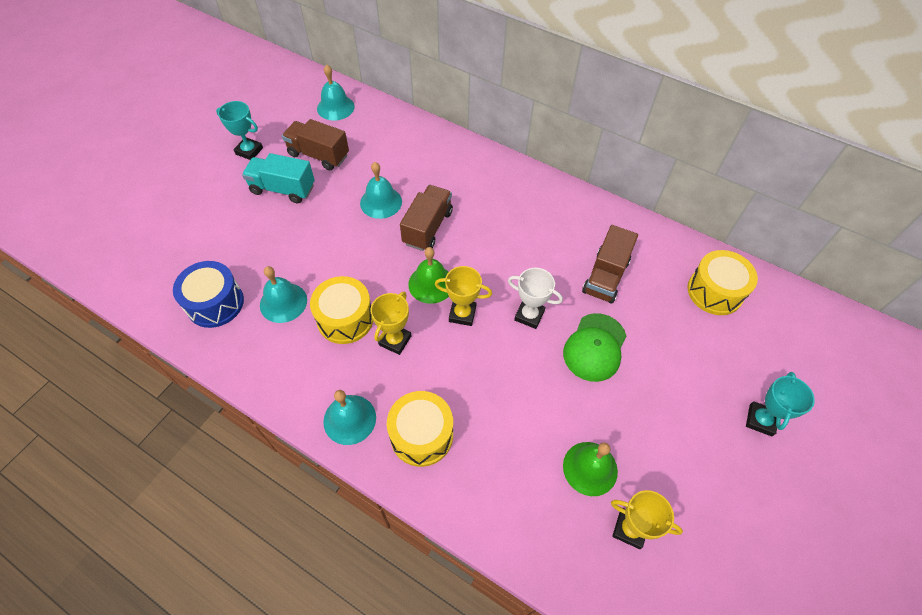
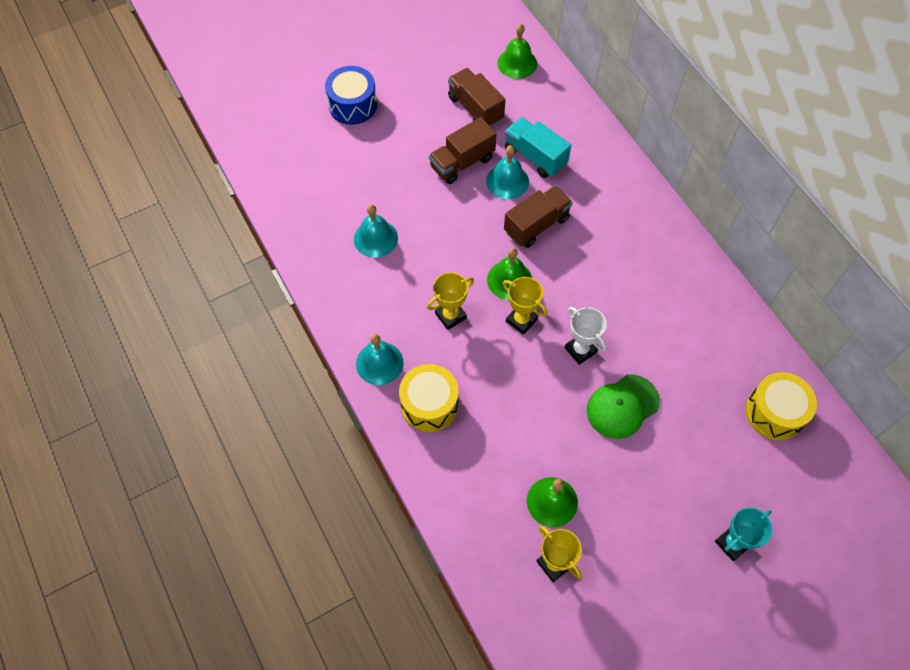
camera: 30 degrees right, 5 degrees up
(215, 303) = (321, 213): blue drum -> blue drum (353, 105)
(249, 151) = (415, 78): turquoise trophy -> none
(283, 189) = (426, 130): turquoise truck -> turquoise truck (535, 156)
(335, 107) = (517, 63): turquoise bell -> green bell
(345, 319) = (419, 277): yellow drum -> none
(605, 276) = (675, 348): brown truck -> brown truck (462, 162)

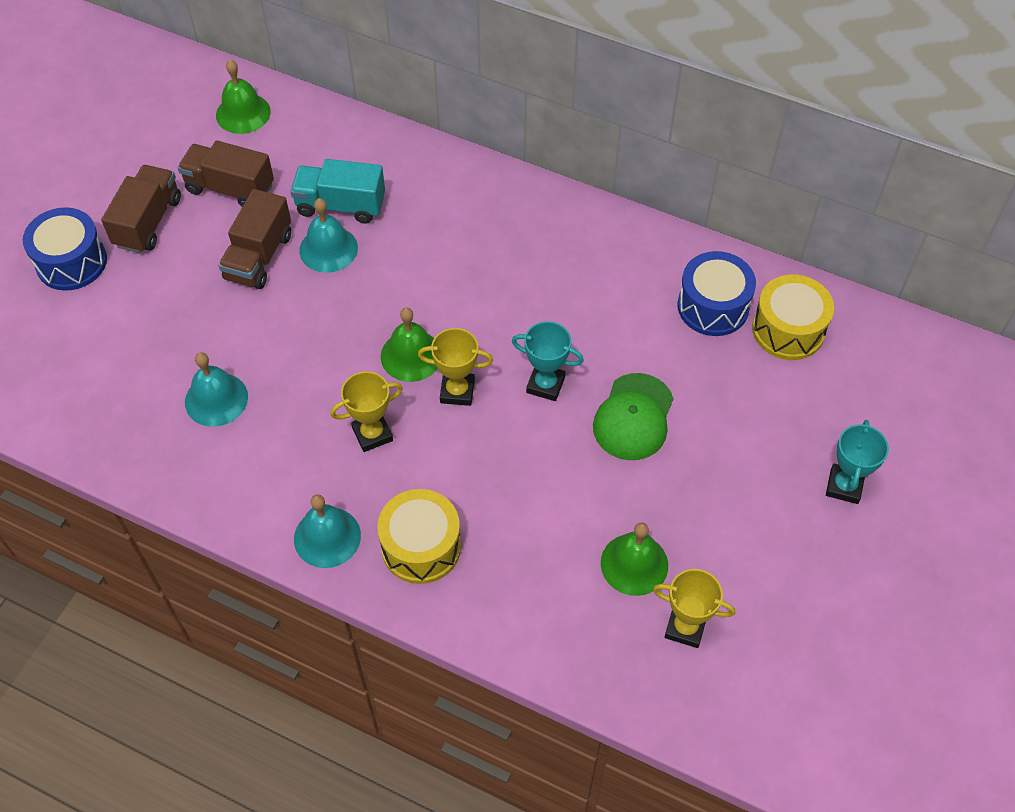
camera: 35 degrees left, 5 degrees down
(450, 316) = (372, 434): yellow trophy -> yellow trophy turned 45 degrees clockwise
(536, 225) = (398, 279): brown truck -> brown truck (148, 222)
(580, 350) = (545, 384): white trophy -> turquoise trophy
(733, 365) = (713, 306): none -> blue drum

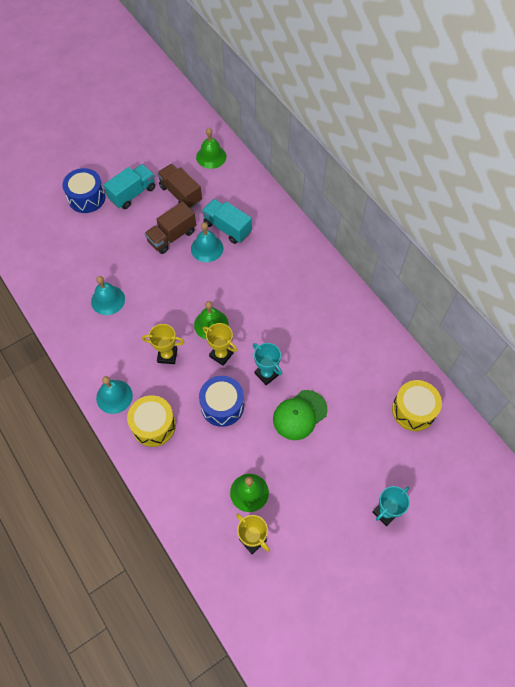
camera: 30 degrees right, 5 degrees up
(148, 222) = (132, 193): brown truck -> turquoise truck
(713, 306) = (381, 376): blue drum -> blue drum (222, 406)

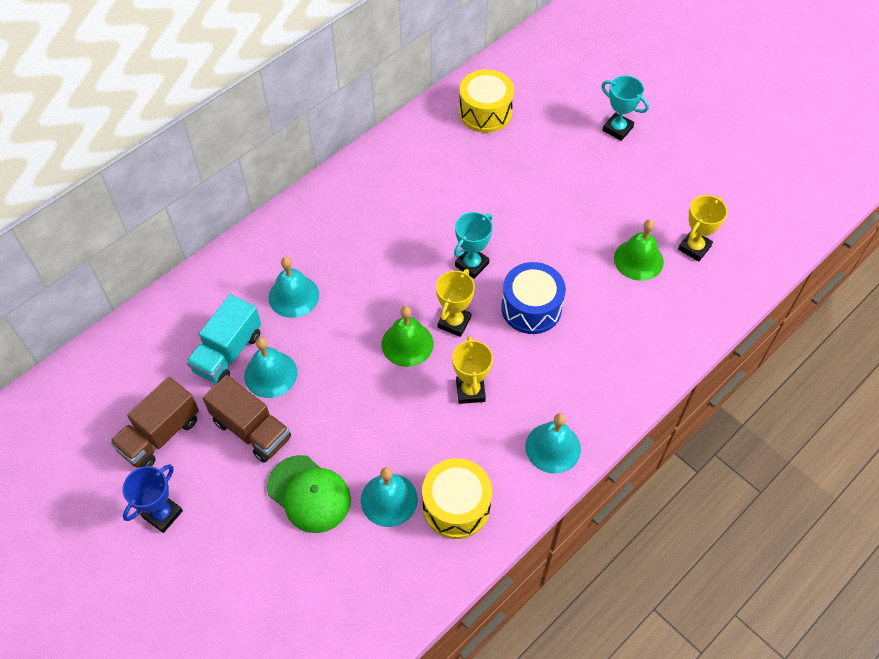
camera: 100 degrees left, 5 degrees down
(86, 198) = (175, 594): blue drum -> none
(132, 193) = (162, 514): turquoise truck -> blue trophy
(153, 425) = (582, 385): yellow drum -> yellow drum (456, 506)
(211, 156) = (75, 403): green bell -> none
(261, 265) = (293, 296): none -> turquoise bell
(299, 415) = (521, 221): green cap -> green cap (309, 494)

